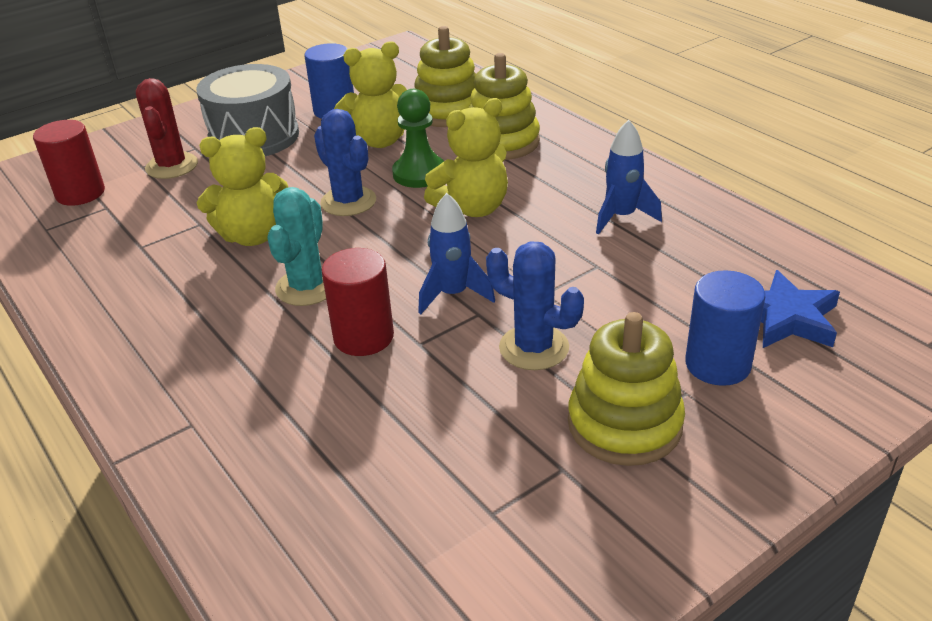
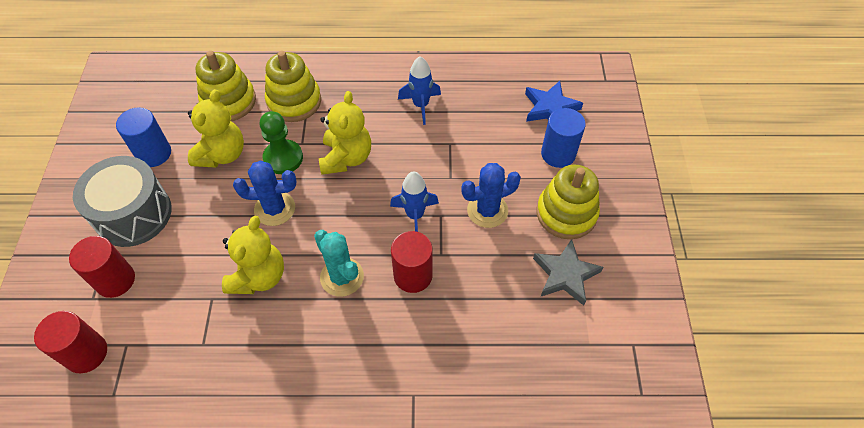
camera: 55 degrees left, 20 degrees up
(172, 166) = (115, 280): red cactus -> red cylinder
(516, 477) = (565, 275): none -> grey star

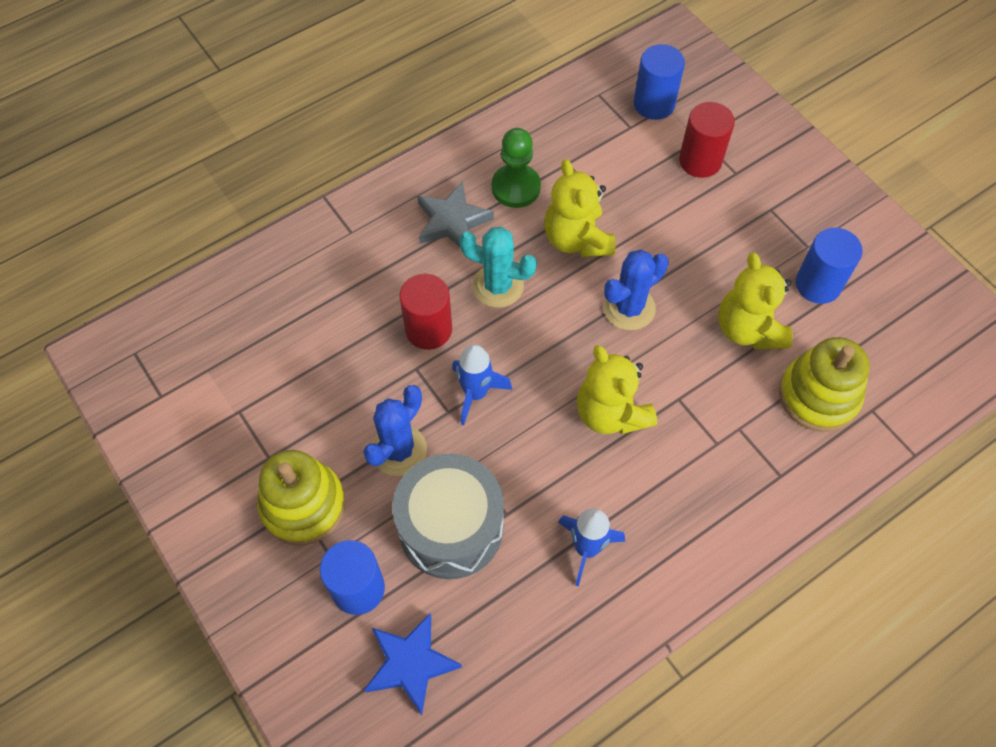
camera: 145 degrees right, 5 degrees up
(86, 353) = (654, 104): red cylinder -> blue cylinder
(133, 214) = (758, 218): grey drum -> grey drum (451, 527)
(283, 158) = (679, 367): green pawn -> green pawn (516, 187)
(294, 101) = (745, 447): yellow stacking toy -> none
(565, 275) = (266, 427): grey star -> grey star (452, 221)

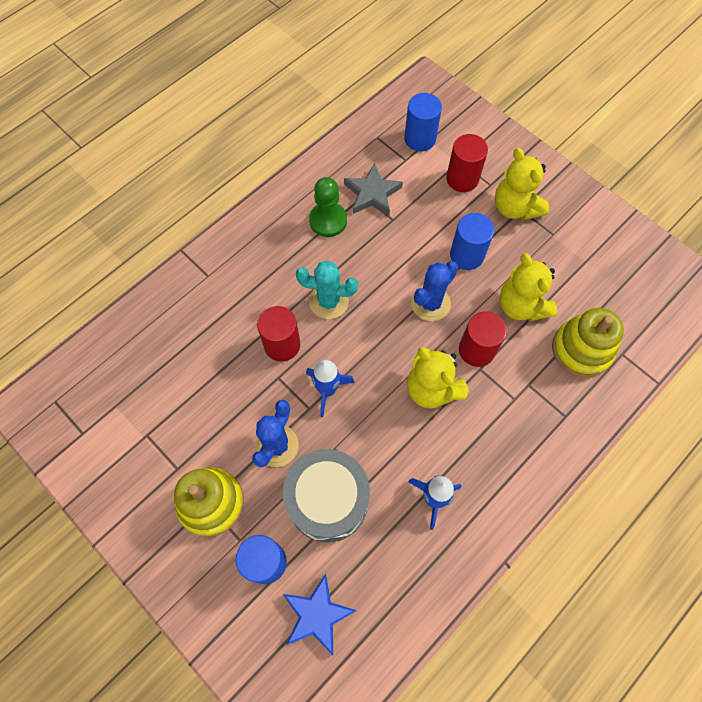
camera: 10 degrees left, 5 degrees up
(452, 221) = (284, 255): grey star -> grey star (372, 194)
(577, 239) = (381, 255): yellow teddy bear -> yellow teddy bear (515, 207)
(678, 375) = (476, 350): none -> red cylinder
(818, 284) = (566, 262): blue cylinder -> blue cylinder (467, 255)

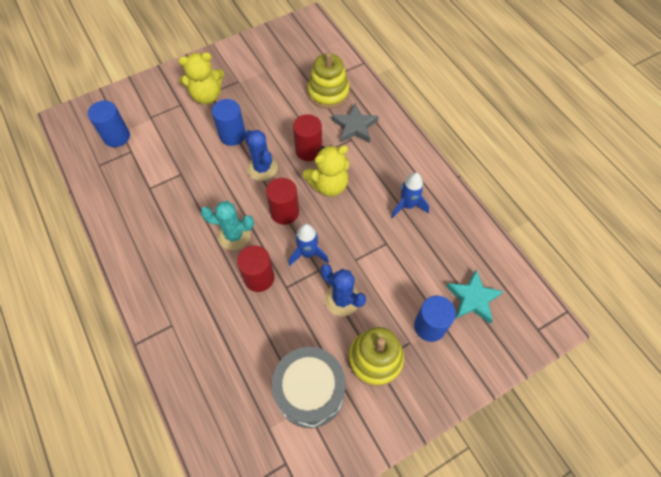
camera: 75 degrees left, 5 degrees down
(317, 615) = (473, 298): blue star -> turquoise star
(328, 220) = (160, 219): green pawn -> none
(328, 301) = (234, 235): turquoise cactus -> turquoise cactus turned 75 degrees clockwise
(328, 500) = (393, 273): grey drum -> grey drum (310, 392)
(372, 194) = (151, 181): grey star -> grey star (354, 126)
(462, 179) = (167, 120): red cylinder -> red cylinder (284, 212)
(521, 306) = (285, 115): yellow teddy bear -> none

